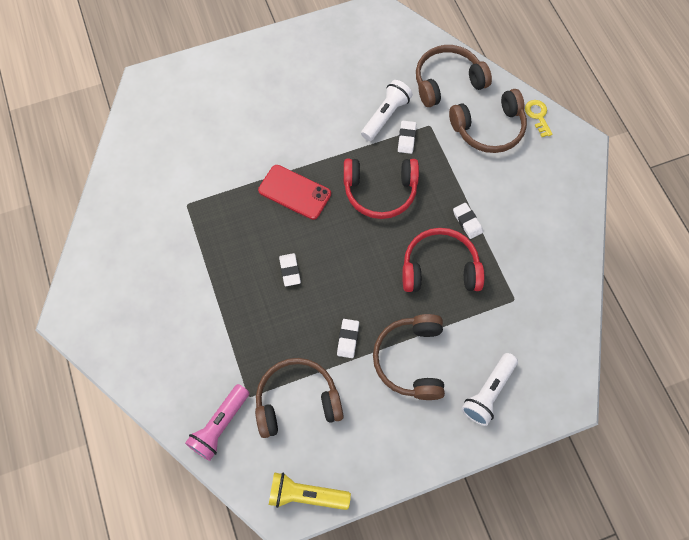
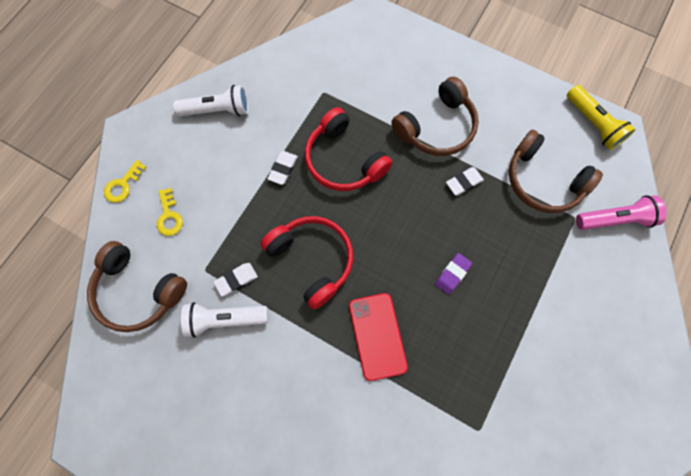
camera: 130 degrees left, 5 degrees up
(290, 271) = (452, 274): white eraser -> purple eraser
(488, 393) = (411, 63): white flashlight -> white flashlight (218, 110)
(489, 128) = (169, 216): brown headphones -> yellow key

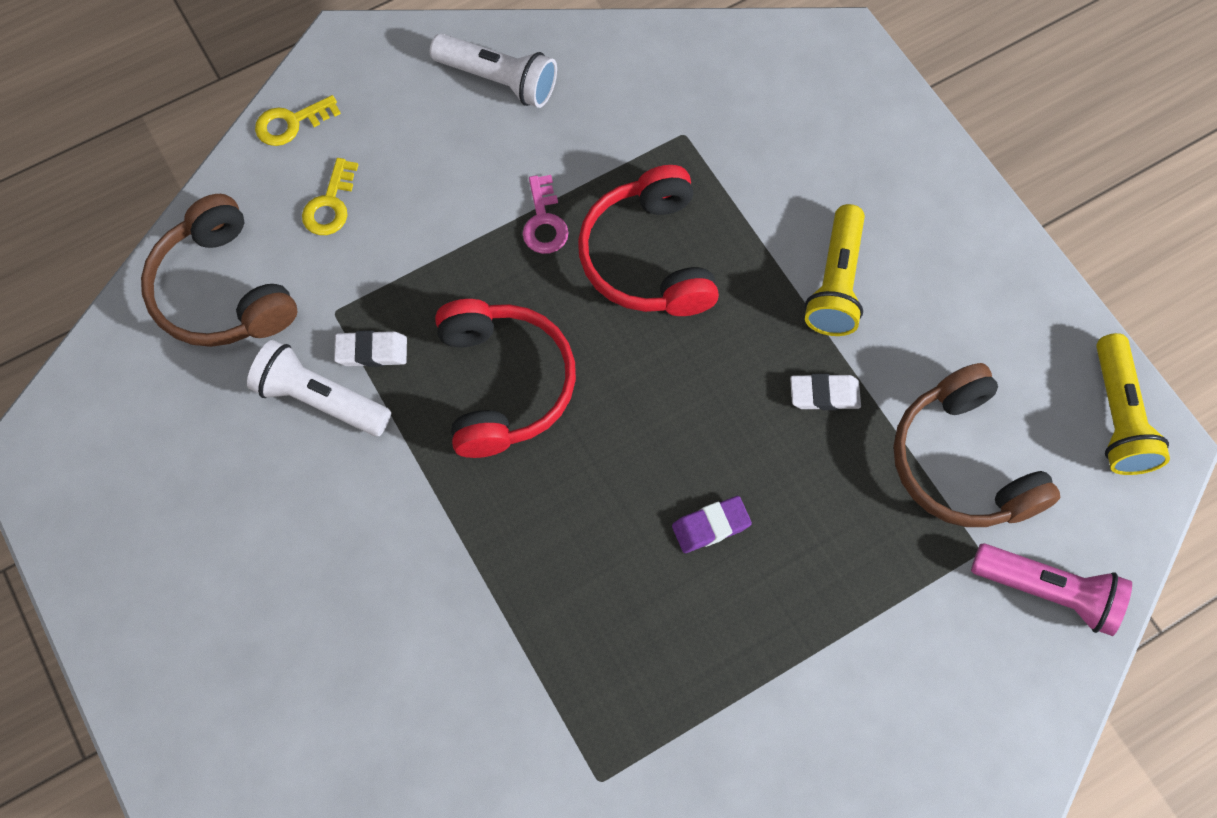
camera: 30 degrees right, 5 degrees down
(283, 169) = (544, 222): white eraser -> pink key
(377, 336) = (532, 552): red phone -> none
(436, 127) = (836, 284): brown headphones -> yellow flashlight

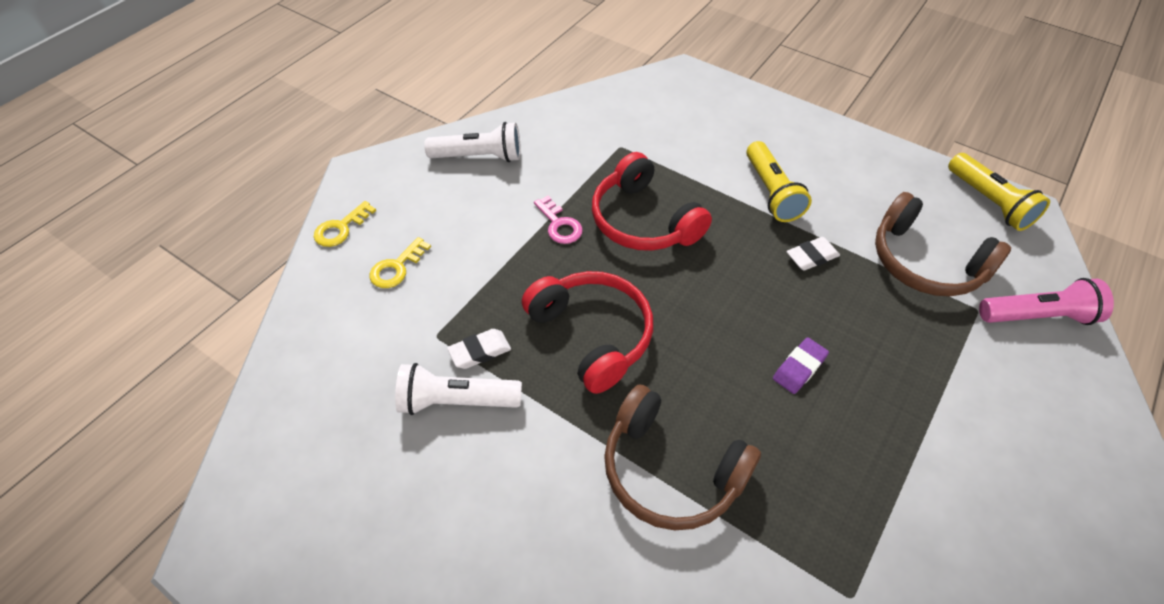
camera: 25 degrees left, 15 degrees down
(222, 291) = (337, 355): brown headphones -> brown headphones (670, 470)
(330, 204) = (396, 268): yellow key -> yellow key turned 45 degrees clockwise

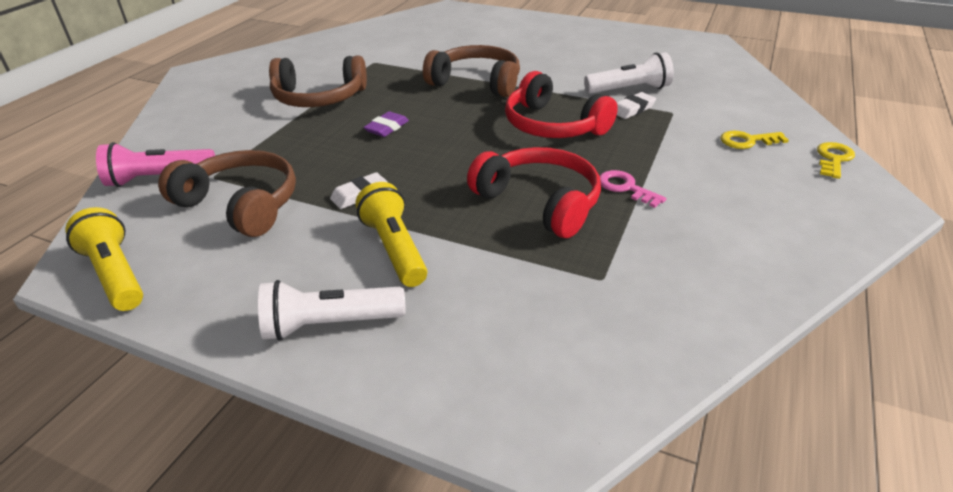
camera: 170 degrees right, 15 degrees down
(396, 268) = (747, 141): yellow key -> yellow key turned 120 degrees counterclockwise
(480, 157) = (771, 240): white flashlight -> white flashlight (329, 324)
(915, 471) = (319, 98): none -> brown headphones

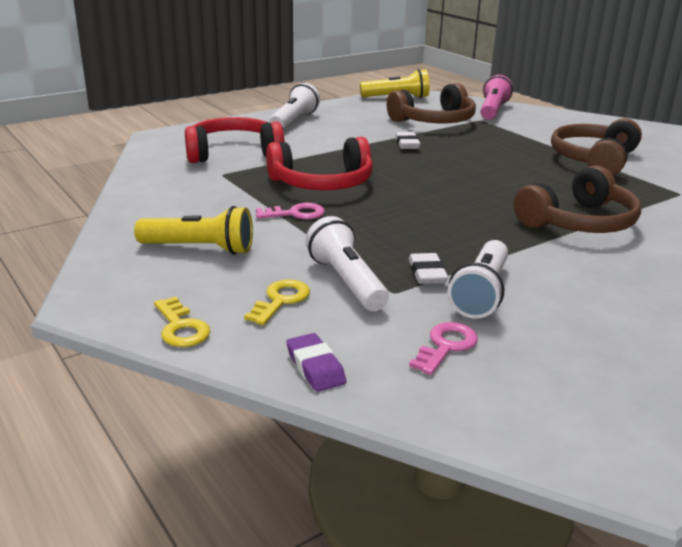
camera: 120 degrees right, 10 degrees down
(387, 128) = (504, 168): purple eraser -> purple eraser (315, 367)
(394, 248) = (334, 141): yellow flashlight -> yellow flashlight (200, 248)
(553, 125) = (435, 224): red headphones -> red headphones (233, 153)
(688, 129) = (346, 281): none -> white flashlight
(698, 86) = (446, 346): none -> pink key

